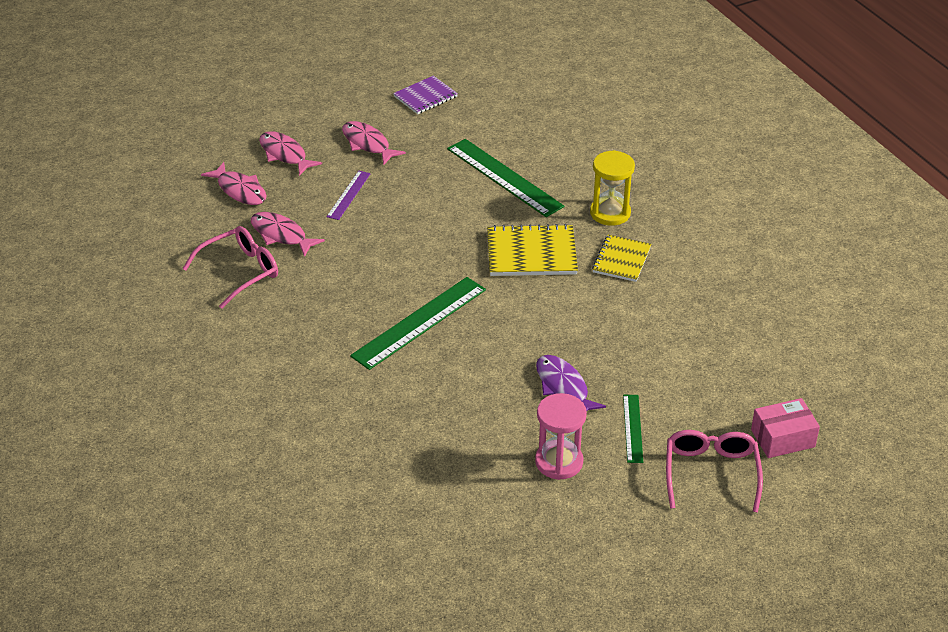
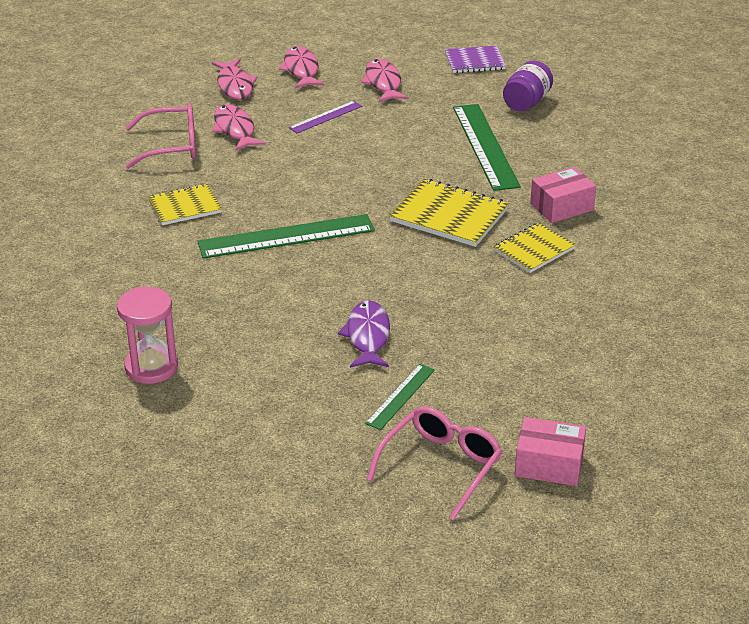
camera: 30 degrees right, 5 degrees down
(307, 327) = (185, 206): none -> yellow notebook
(501, 123) = (526, 102): none -> purple jar
(559, 462) = (299, 397): pink hourglass -> pink hourglass (151, 367)
(610, 213) = (561, 207): yellow hourglass -> pink box

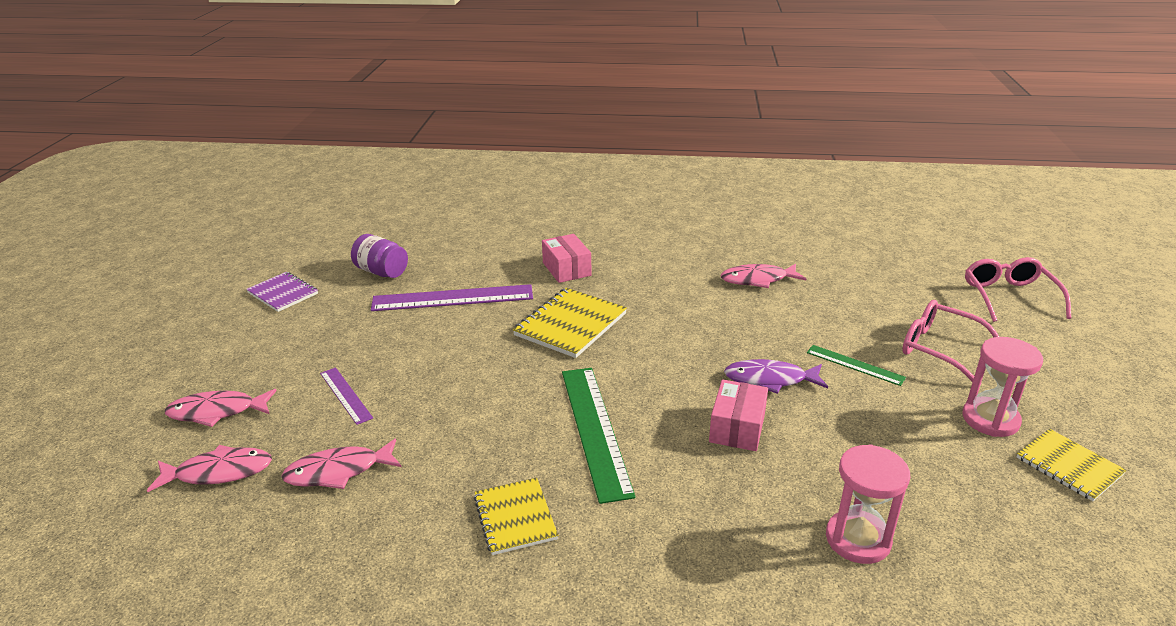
camera: 85 degrees left, 5 degrees down
(172, 146) = (354, 535): pink glasses -> pink glasses (1009, 296)
(311, 478) = (990, 419): none -> pink hourglass
(383, 83) = (291, 351): pink fish -> pink fish (758, 280)
(474, 61) = (283, 293): purple notebook -> purple notebook turned 45 degrees counterclockwise
(485, 146) = (452, 298): green ruler -> purple ruler
(534, 250) = (631, 286): yellow notebook -> yellow notebook (1069, 466)
(549, 464) = (915, 301): pink box -> pink box (737, 428)

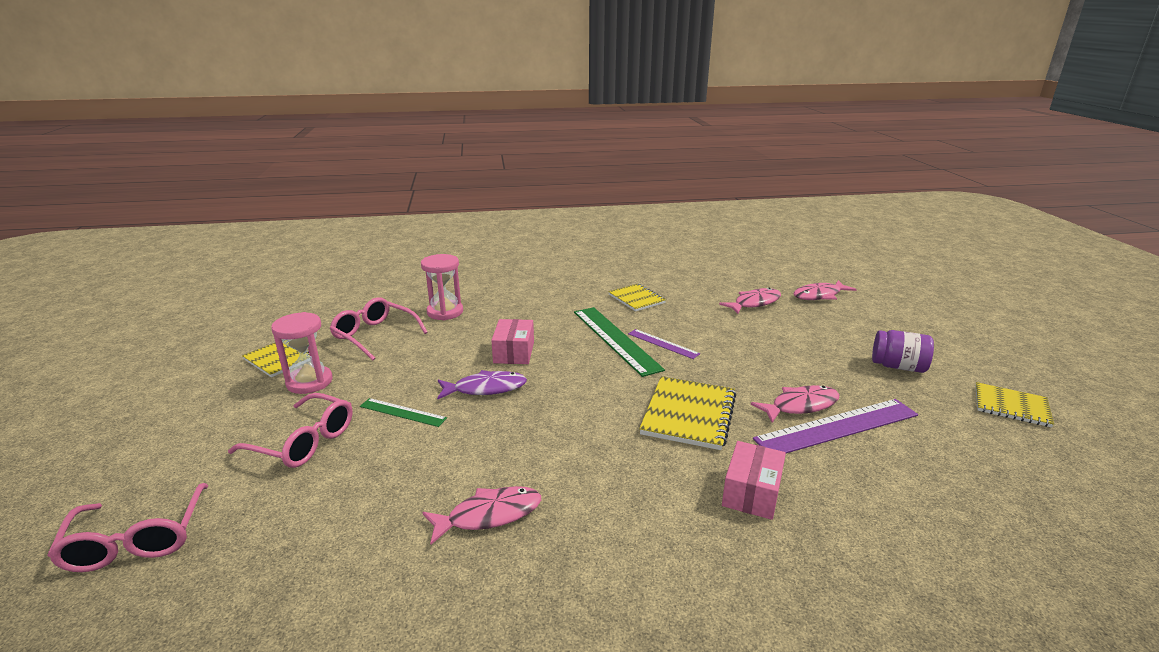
camera: 165 degrees right, 5 degrees down
(217, 412) = (875, 318): pink fish -> pink fish (800, 406)
(283, 293) = (1011, 406): purple notebook -> yellow notebook
(345, 395) = (809, 336): purple ruler -> purple ruler (663, 344)
(382, 272) = (963, 450): purple jar -> purple jar (898, 366)
(566, 269) = (751, 492): pink box -> pink box turned 60 degrees clockwise
(954, 496) = (374, 335): none -> pink glasses

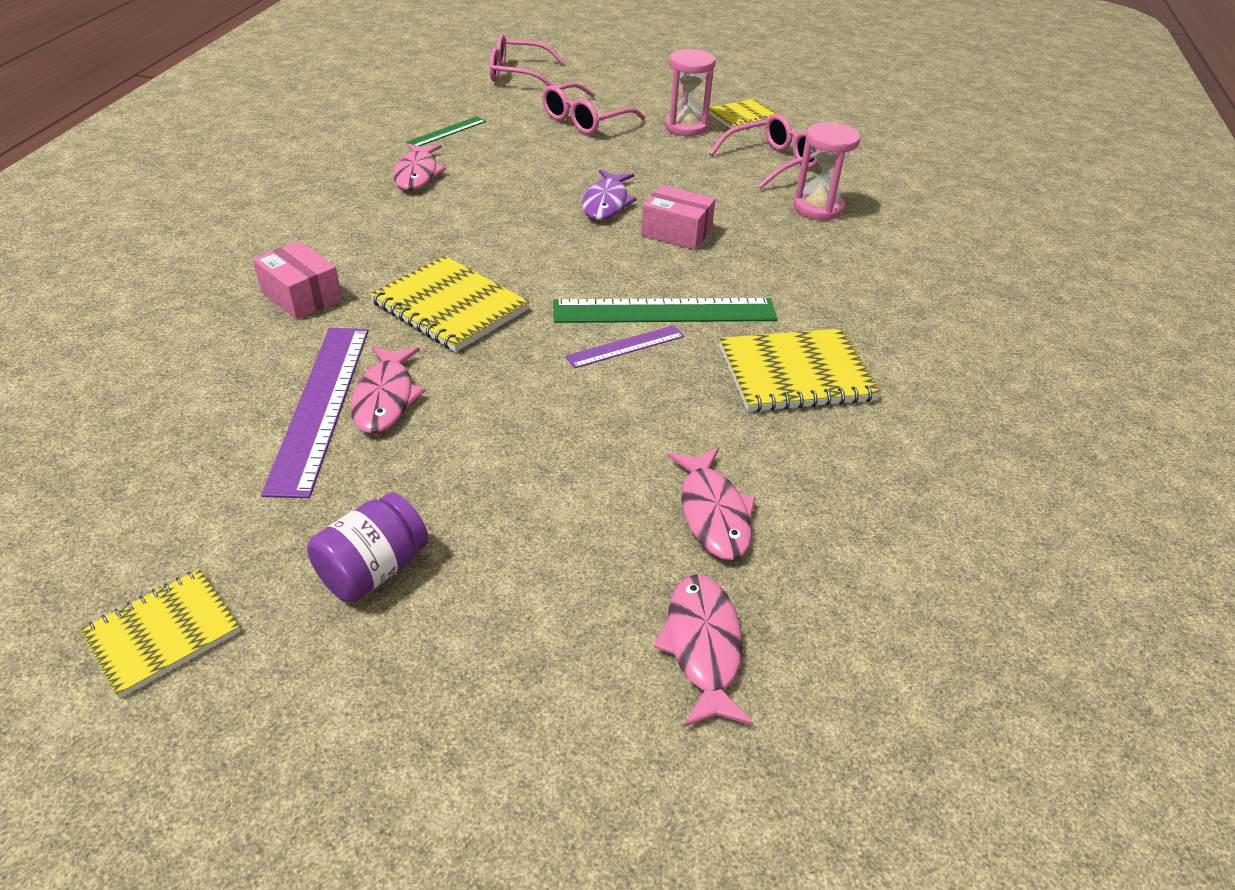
camera: 110 degrees right, 15 degrees up
(402, 412) = (596, 159): green ruler -> green ruler (447, 132)
(636, 299) = (795, 373): yellow notebook -> yellow notebook, size x1.53

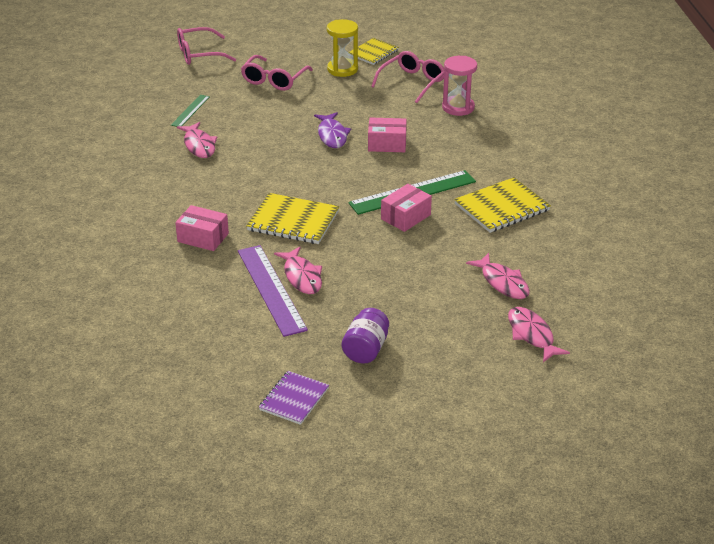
camera: 20 degrees left, 5 degrees down
(163, 633) = (294, 399): yellow notebook -> purple notebook
(625, 346) = (405, 217): purple ruler -> pink box
(686, 127) = (342, 69): pink hourglass -> yellow hourglass

